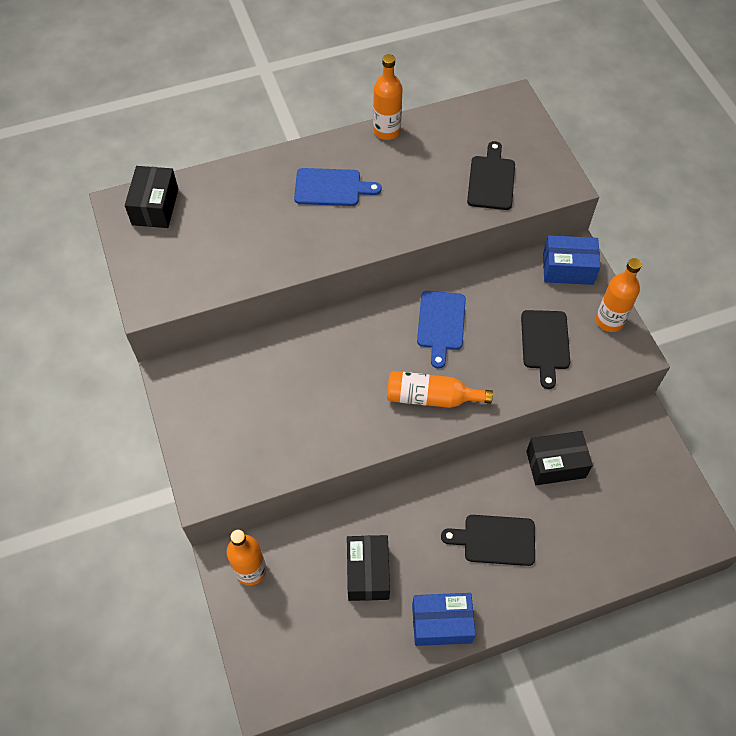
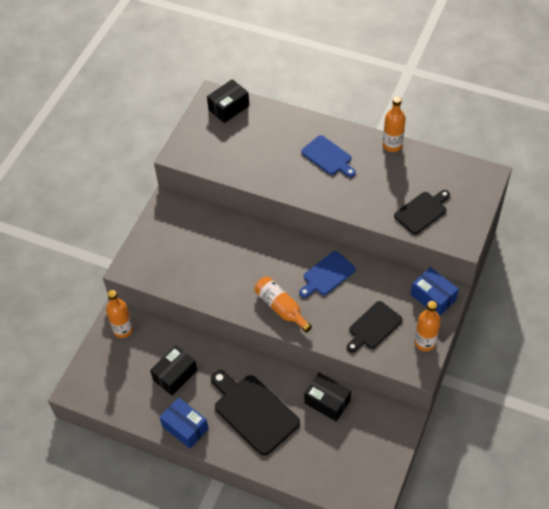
camera: 45 degrees right, 5 degrees down
(495, 540) = (253, 412): black cutting board -> black cutting board, size x1.59

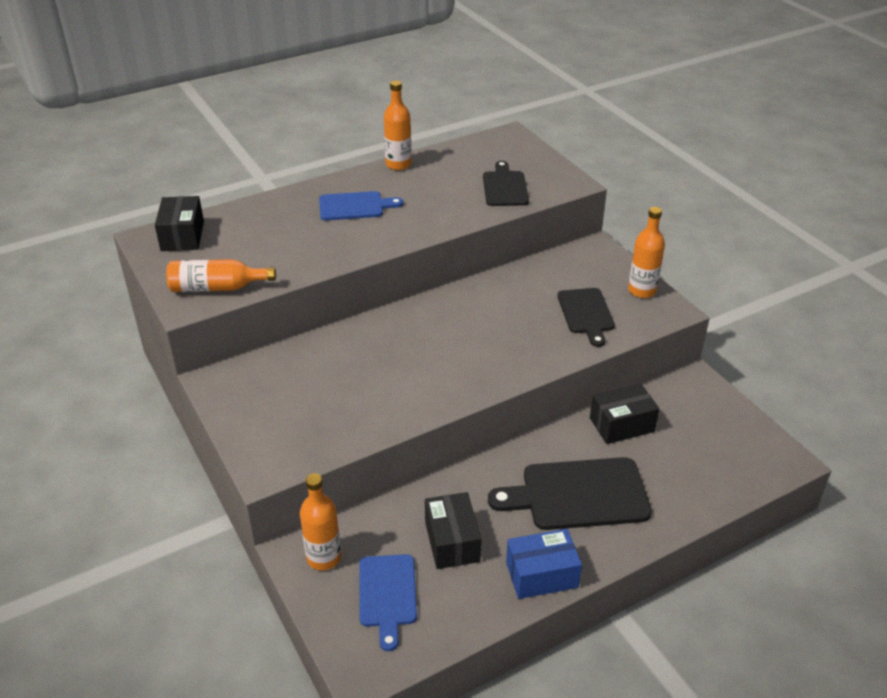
camera: 55 degrees left, 15 degrees down
(281, 308) = (486, 366): orange bottle -> orange bottle (217, 288)
(327, 275) = (481, 310): blue cutting board -> blue cutting board (387, 594)
(433, 297) = (591, 258): blue box -> none

